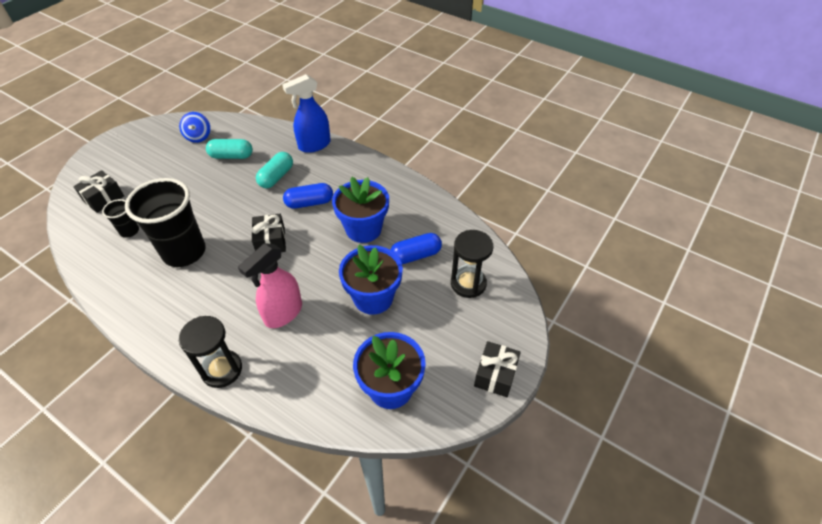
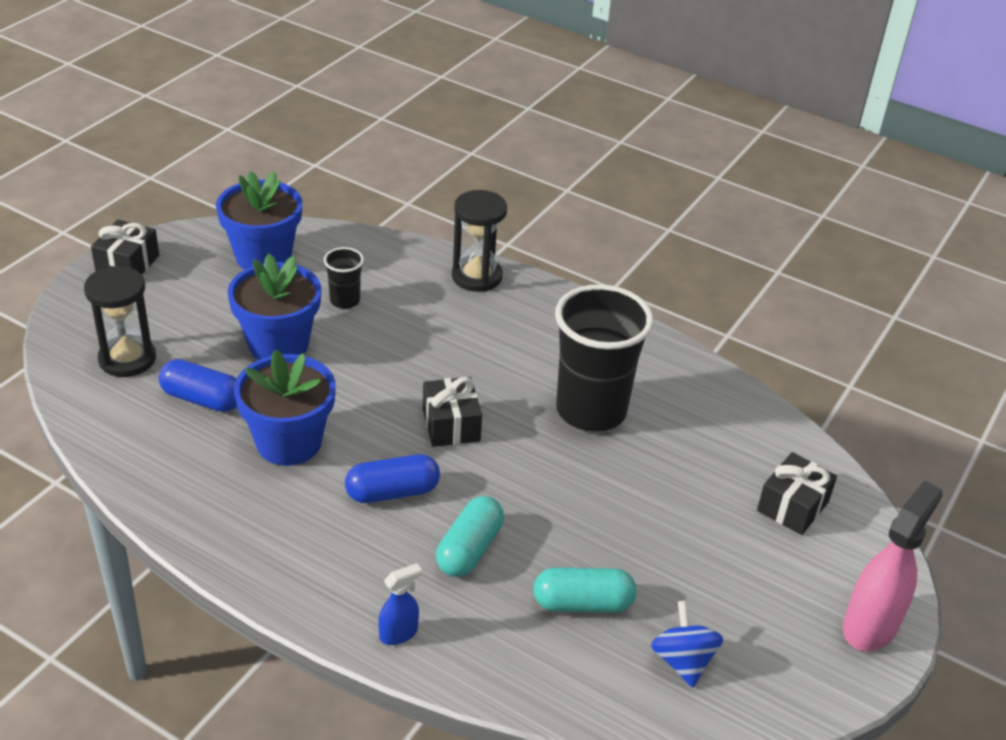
camera: 175 degrees right, 10 degrees down
(129, 231) = (703, 445): black cup -> black cup (345, 301)
(283, 313) = (410, 329): pink spray bottle -> pink spray bottle (870, 625)
(314, 145) = (399, 633): blue spray bottle -> blue spray bottle, size x0.51
(415, 255) = (202, 399): blue capsule -> blue capsule turned 45 degrees clockwise

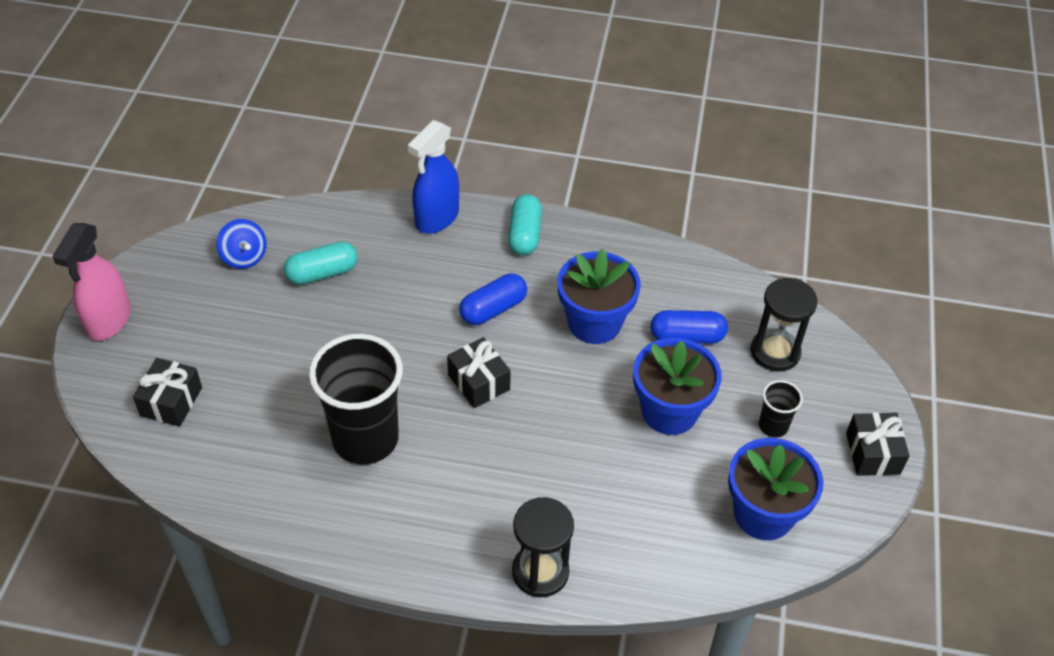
camera: 160 degrees right, 10 degrees up
(345, 301) = (648, 485): black cup -> black cup (773, 426)
(399, 633) = (436, 218): blue spray bottle -> blue spray bottle, size x1.95
(469, 549) = (416, 285): turquoise capsule -> turquoise capsule (524, 234)

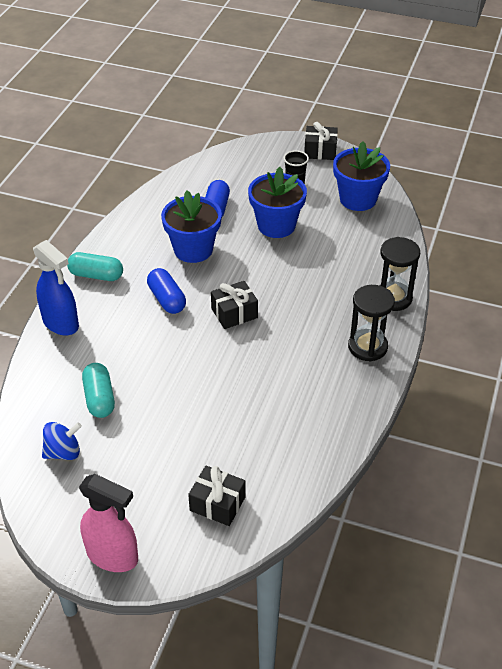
camera: 80 degrees left, 5 degrees down
(365, 439) = (275, 379): black cup -> none
(775, 352) = (237, 174): black hourglass -> black hourglass (367, 347)

